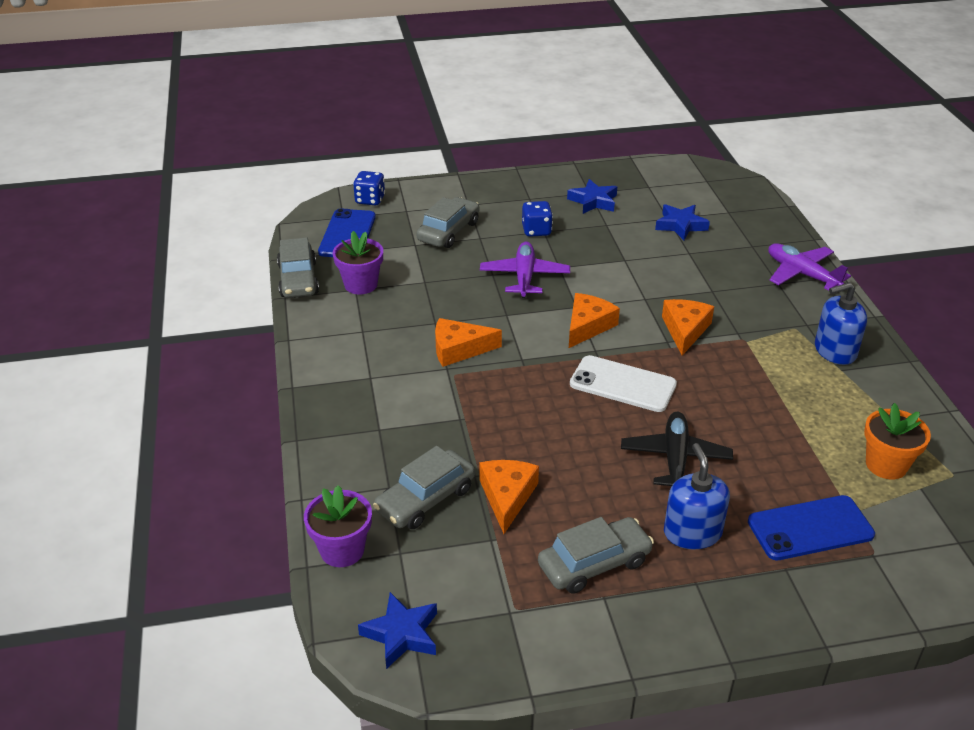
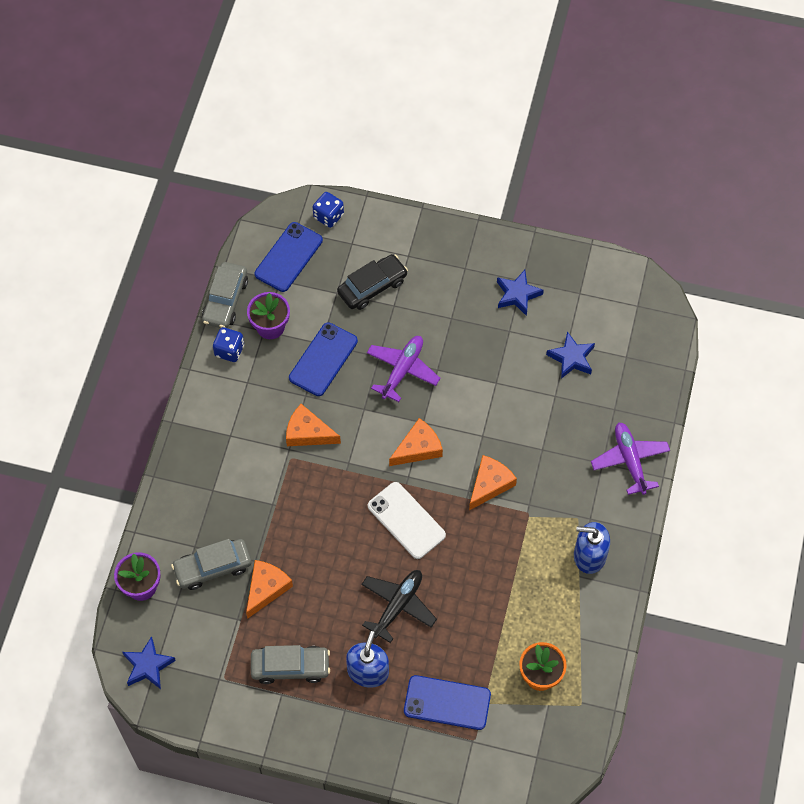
camera: 25 degrees right, 25 degrees up
(435, 292) = (323, 359): none -> blue phone
(449, 231) = (372, 287): grey car -> black car
(536, 231) = (445, 315): blue dice -> blue dice (229, 350)

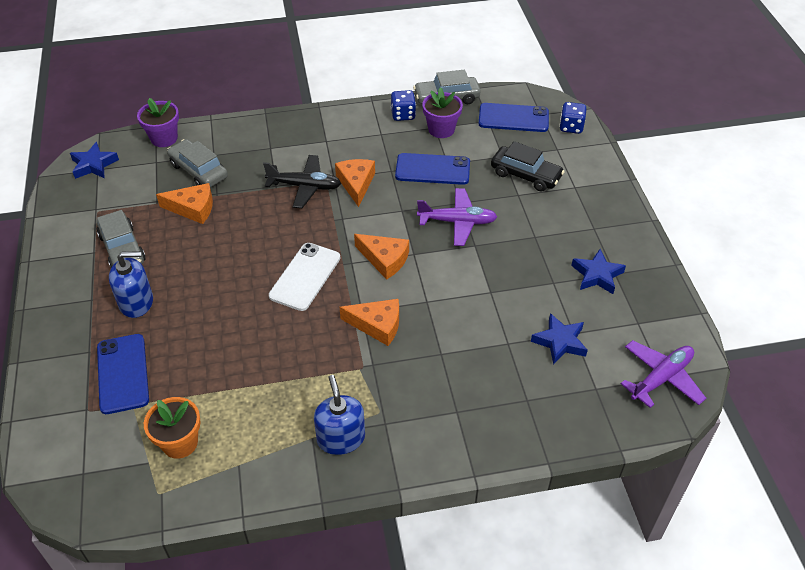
camera: 65 degrees right, 15 degrees down
(398, 606) = (213, 301): black plane -> black plane (304, 186)
(630, 460) = (475, 436): purple plane -> purple plane (661, 378)

